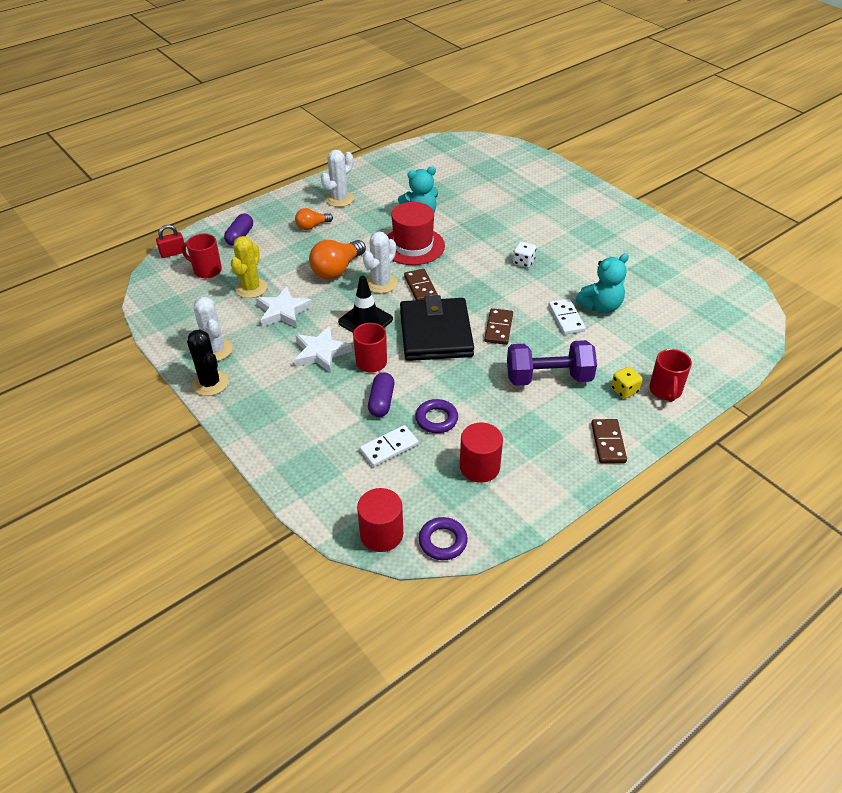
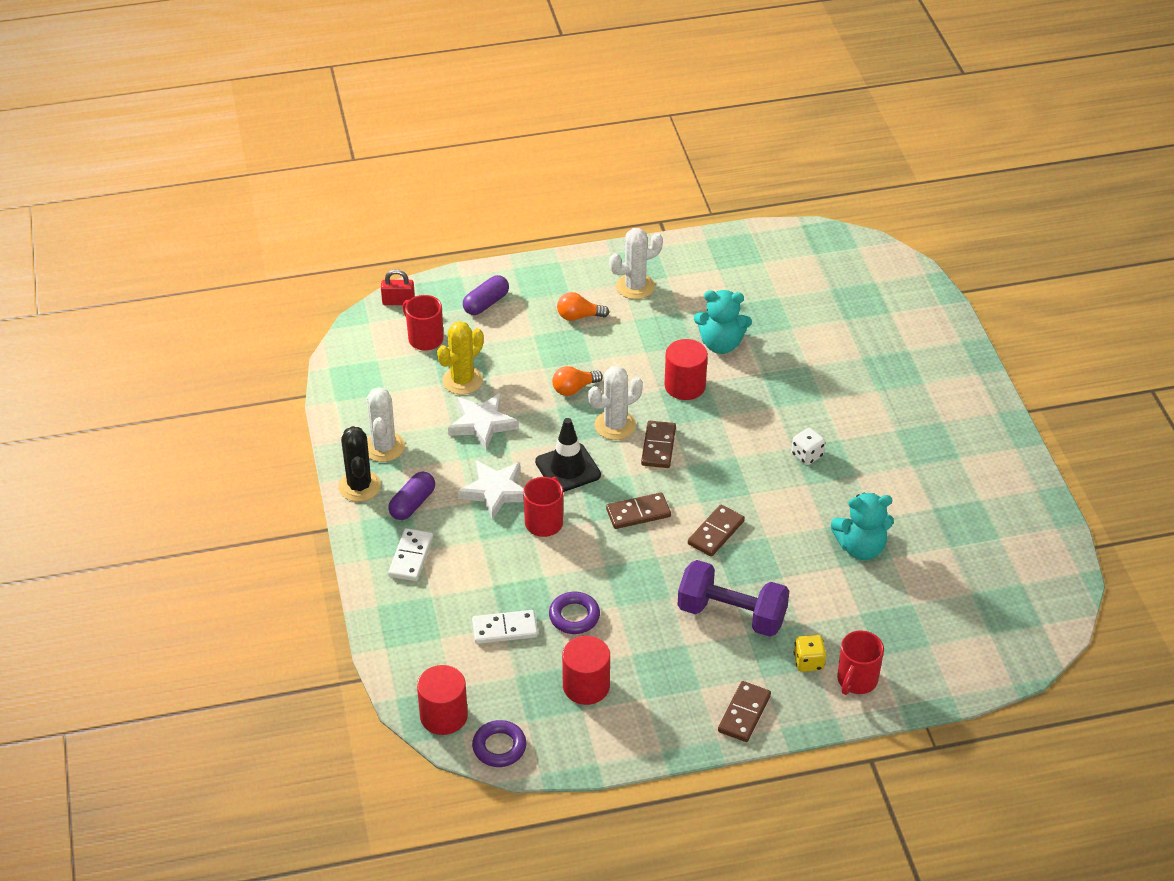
camera: 25 degrees right, 0 degrees up
(337, 270) = (574, 389): orange light bulb -> orange light bulb, size x0.60
(381, 402) = (527, 574): purple capsule -> purple capsule (412, 504)
(413, 246) = (685, 386): red hat -> red cylinder
(435, 333) = (638, 513): black wallet -> brown domino
(566, 318) = (806, 548): white domino -> white domino (411, 557)

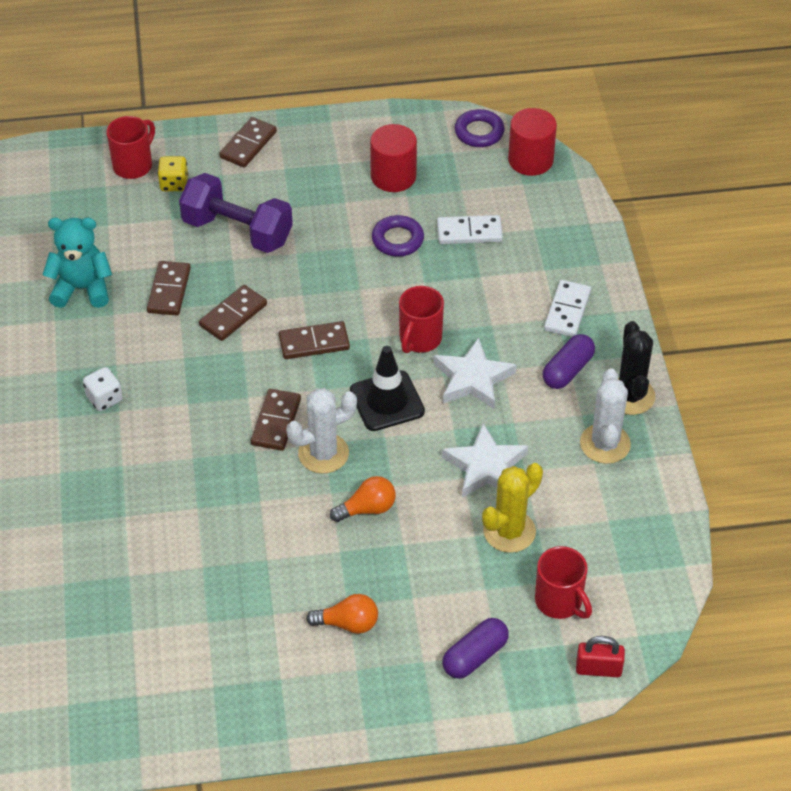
camera: 175 degrees left, 5 degrees up
(635, 286) = (262, 671): white cactus -> none
(685, 386) = (226, 503): red cylinder -> none
(721, 344) = (165, 563): turquoise teddy bear -> none
(780, 551) = (169, 290): none -> brown domino

